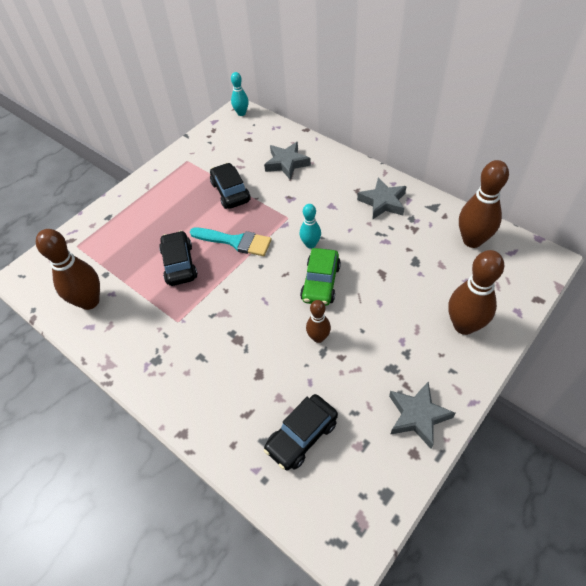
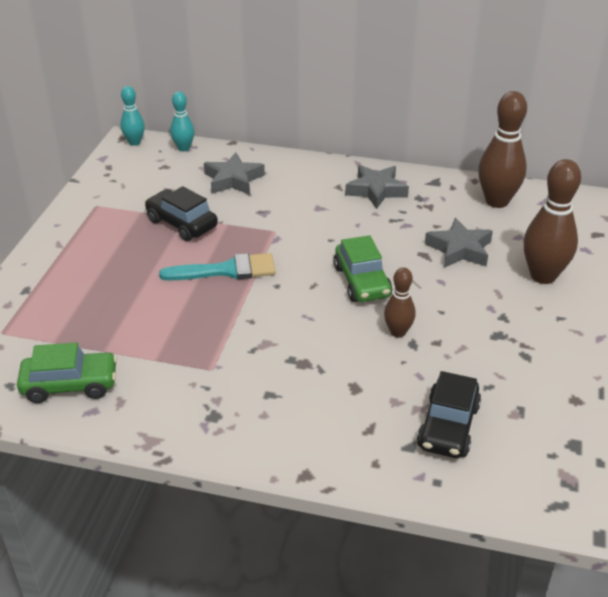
camera: 30 degrees left, 15 degrees down
(89, 301) = (70, 385): brown bowling pin -> green car
(179, 264) = (169, 312): black car -> none
(310, 244) = (322, 249): turquoise bowling pin -> turquoise bowling pin (184, 148)
(417, 416) = (555, 367): grey star -> grey star (459, 249)

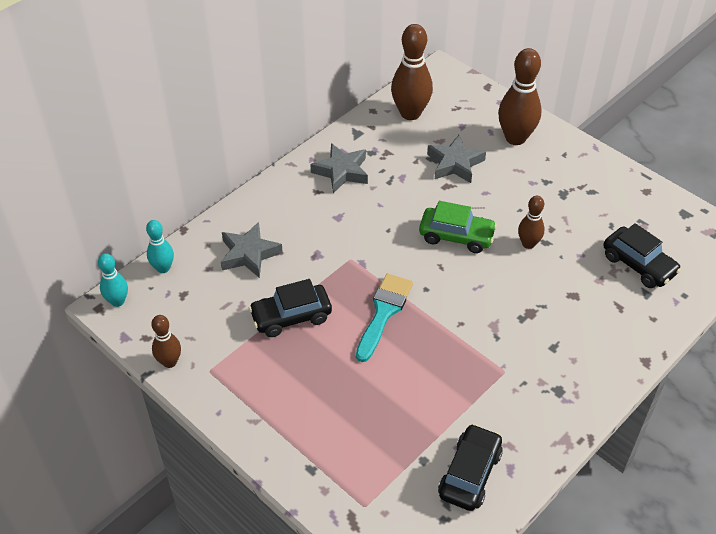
camera: 60 degrees left, 10 degrees up
(70, 385) = (469, 474): green car -> black car
(91, 185) = (169, 362): none -> brown bowling pin

